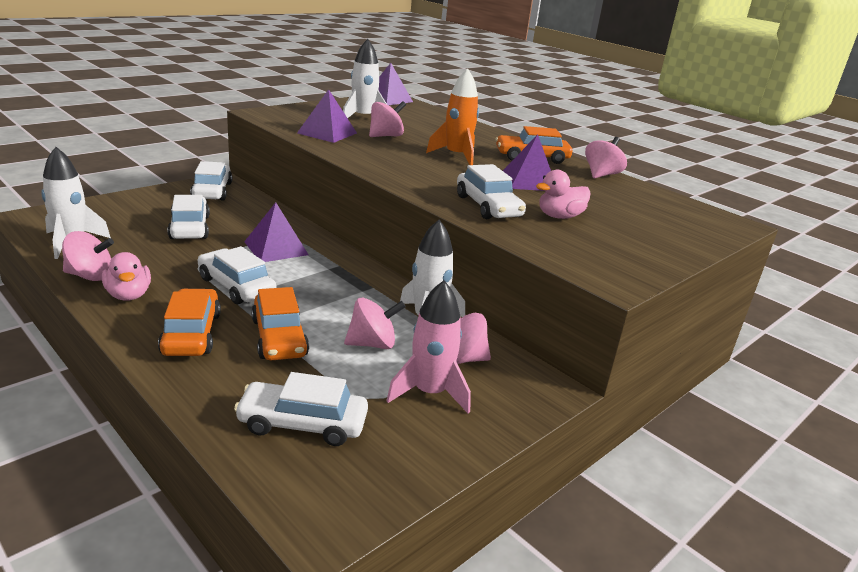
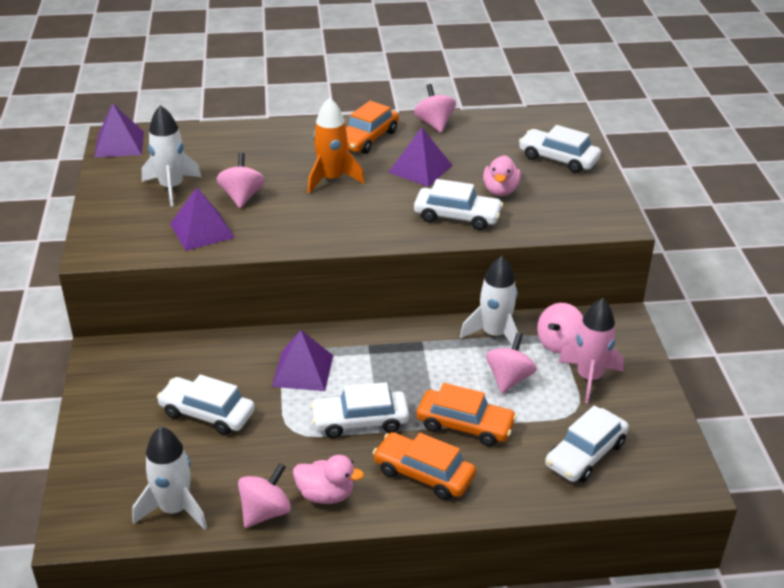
camera: 50 degrees left, 10 degrees up
(212, 191) = (122, 368): white car -> white car (558, 159)

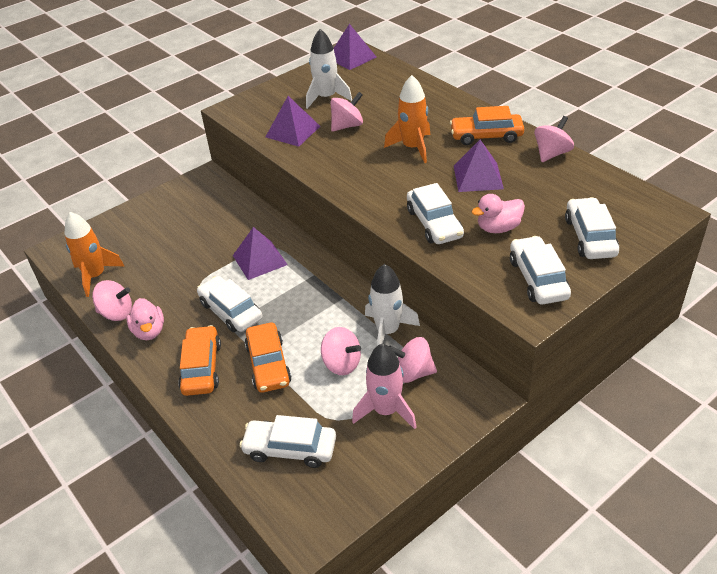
camera: 60 degrees right, 5 degrees up
(174, 509) = (95, 276): white rocket -> orange rocket
(207, 413) = (186, 243): white car -> white car (538, 278)
(509, 379) = (342, 364): pink spinning top -> pink spinning top turned 45 degrees clockwise

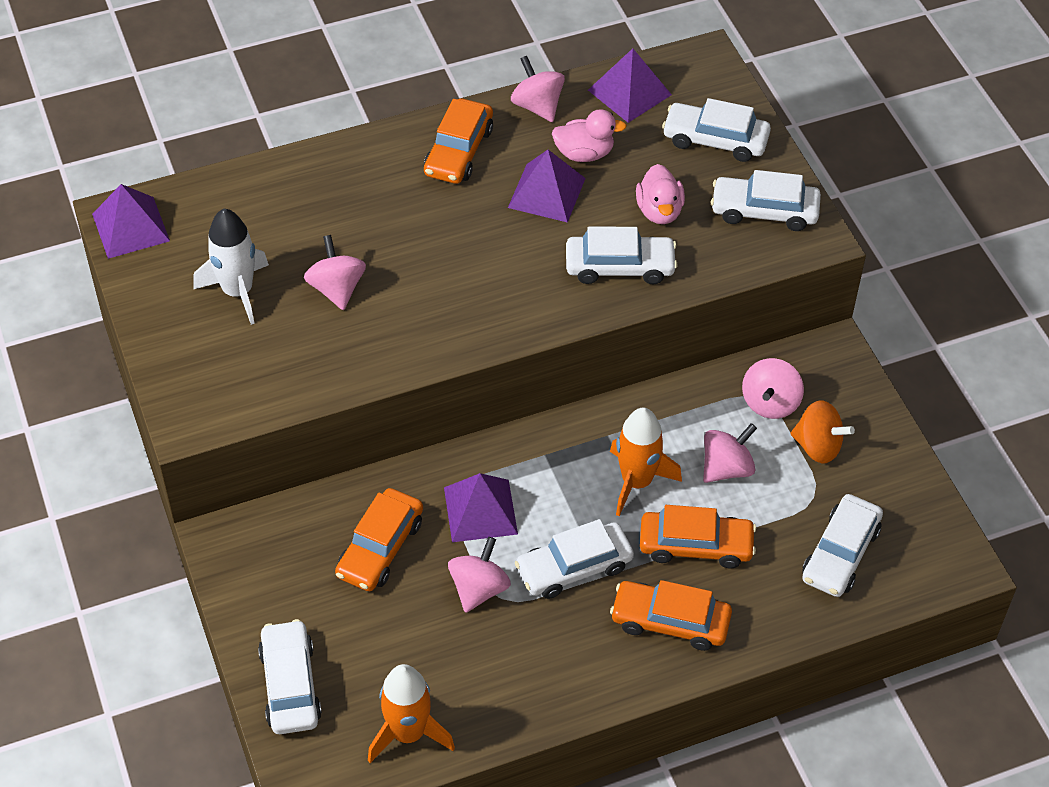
camera: 75 degrees left, 10 degrees up
(116, 313) = (511, 712): pink spinning top -> pink spinning top (479, 589)
(119, 225) = (290, 685): none -> white car
(149, 331) = (571, 674): pink duck -> pink duck (584, 153)
(218, 230) = (380, 548): none -> orange car
(293, 131) = (310, 356): purple pyramid -> purple pyramid (629, 92)
(386, 410) = (817, 446): pink rocket -> orange spinning top
(387, 331) = (690, 406): white rocket -> none
(413, 148) = (440, 234): orange rocket -> orange rocket (636, 482)

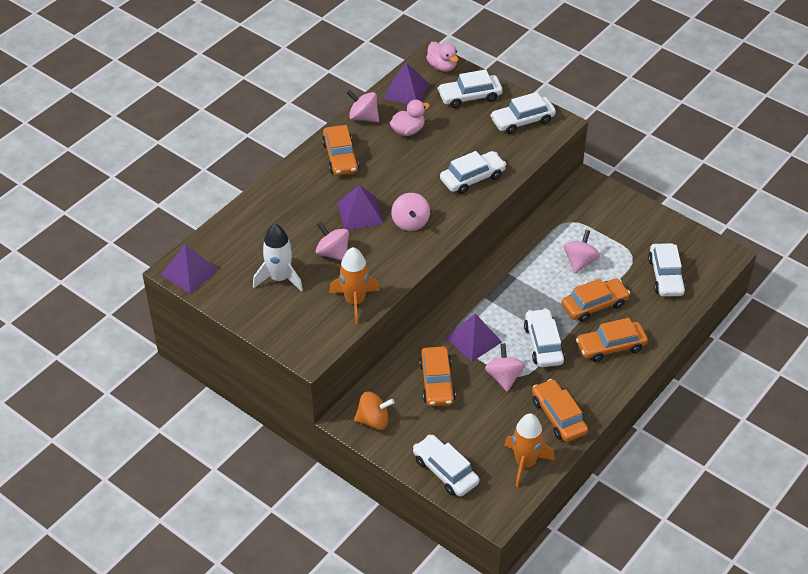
camera: 30 degrees left, 5 degrees down
(510, 688) = (558, 416): none -> orange car
(546, 193) = (404, 158): purple pyramid -> purple pyramid (360, 213)
(574, 567) = (543, 344): white car -> white car turned 135 degrees clockwise
(636, 482) = (541, 288): orange rocket -> orange rocket (355, 301)
(659, 211) = (470, 143): pink duck -> pink duck (442, 66)
(770, 403) = (576, 221): pink spinning top -> pink spinning top (410, 222)
(817, 446) = (615, 231): orange spinning top -> orange spinning top (373, 420)

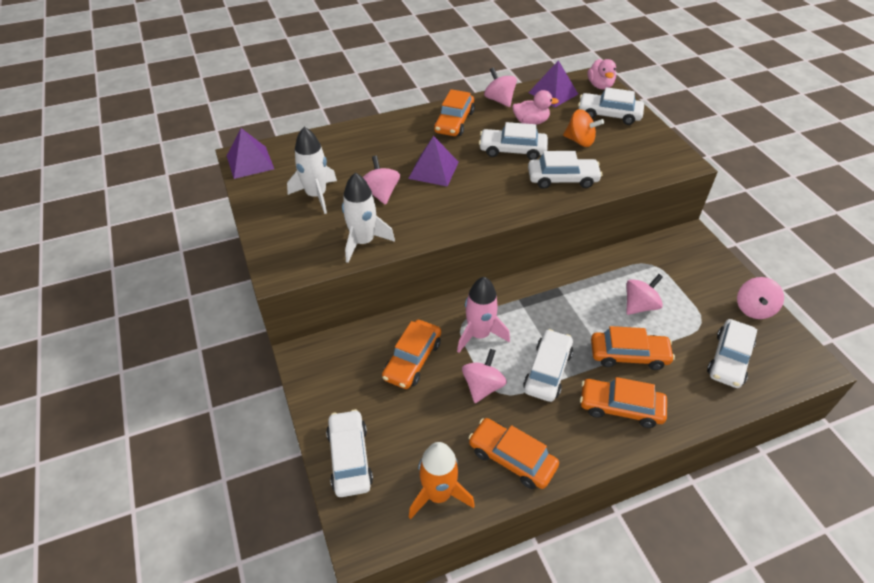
camera: 30 degrees right, 0 degrees up
(355, 301) = (363, 242): orange rocket -> white rocket
(373, 420) = (324, 369): orange spinning top -> orange spinning top (580, 141)
(410, 222) = (473, 194): pink spinning top -> pink spinning top (753, 309)
(473, 339) = (479, 334): purple pyramid -> pink rocket
(522, 121) = (647, 149): white car -> white car (512, 150)
(558, 416) = (512, 458): orange car -> orange car turned 60 degrees counterclockwise

